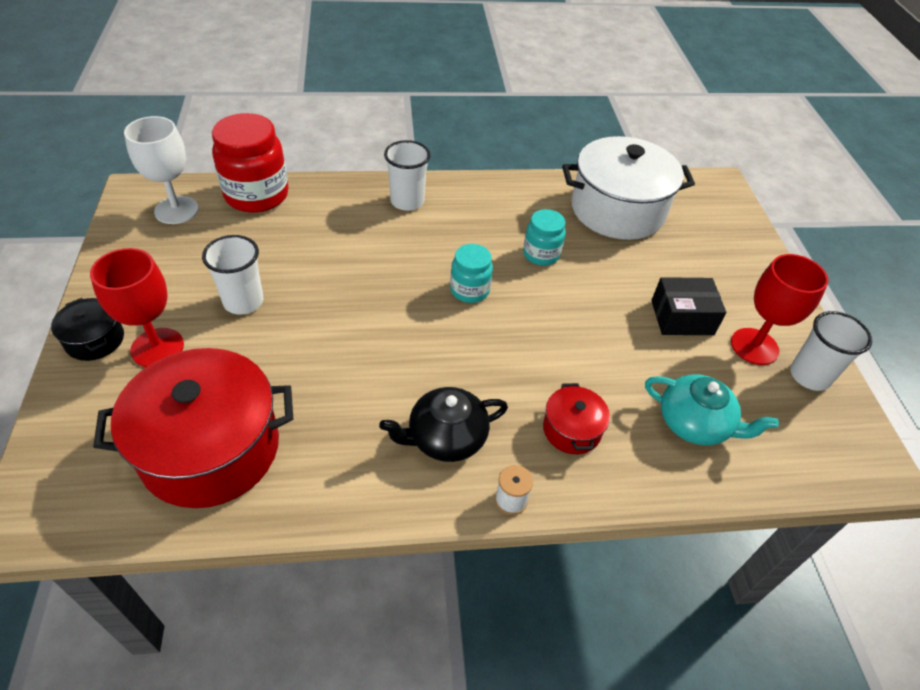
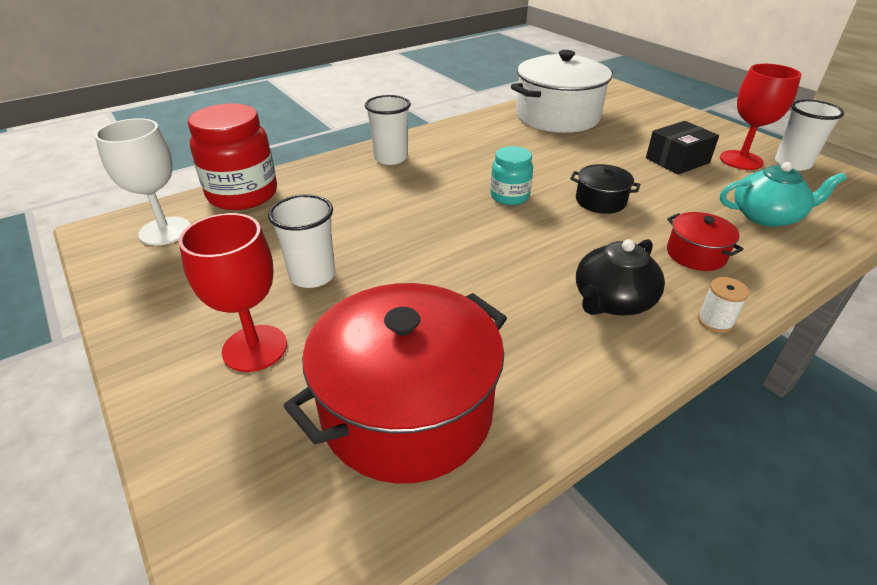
camera: 25 degrees left, 10 degrees down
(95, 340) = (169, 371): black pot -> black pot (600, 201)
(541, 254) = (536, 157): turquoise jar -> none

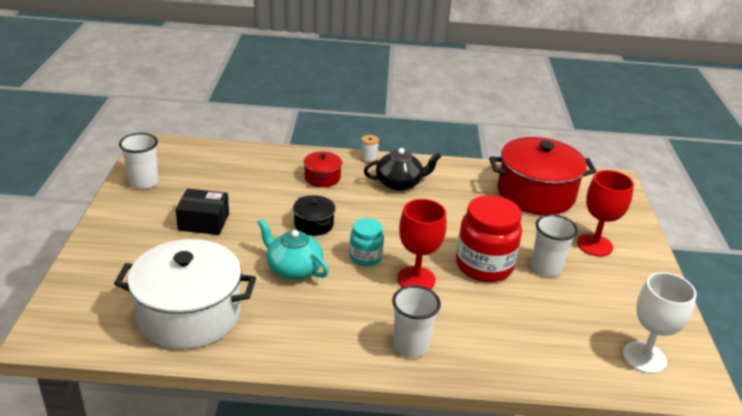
camera: 145 degrees left, 5 degrees down
(243, 195) = (571, 368): red jar -> red jar (484, 266)
(741, 160) = (165, 200): red goblet -> red goblet (416, 279)
(766, 216) = (244, 172): turquoise teapot -> turquoise teapot (293, 268)

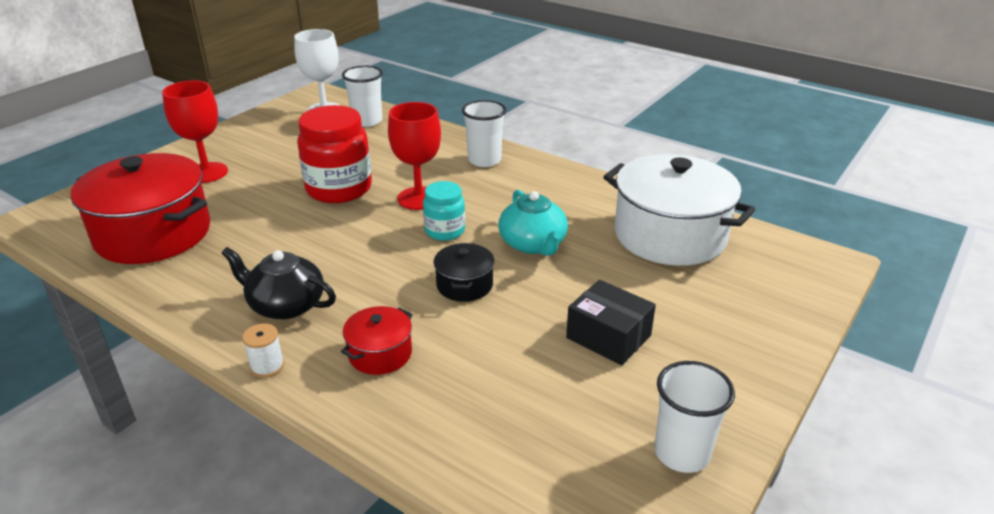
camera: 145 degrees left, 0 degrees up
(546, 268) = (287, 171): white cup -> white cup (367, 121)

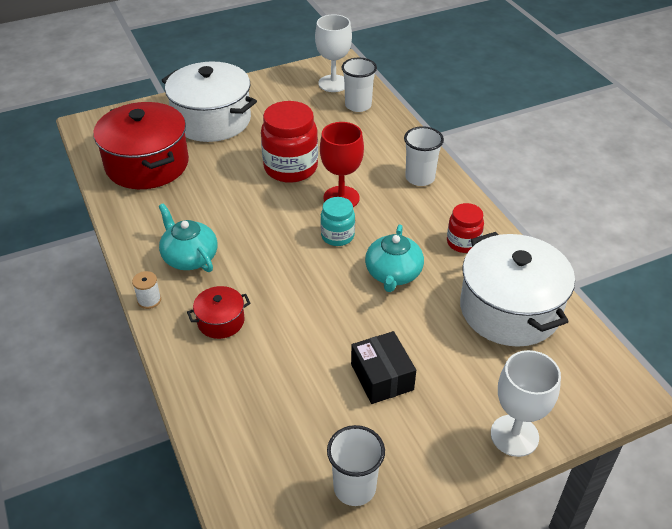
camera: 30 degrees right, 10 degrees up
(206, 173) = (212, 120): red goblet -> white pot
(285, 305) = (189, 257): black teapot -> turquoise teapot
(464, 285) = (315, 290): black pot -> none
(575, 198) = (463, 243): none -> red jar
(779, 335) = (514, 435): none -> white goblet

